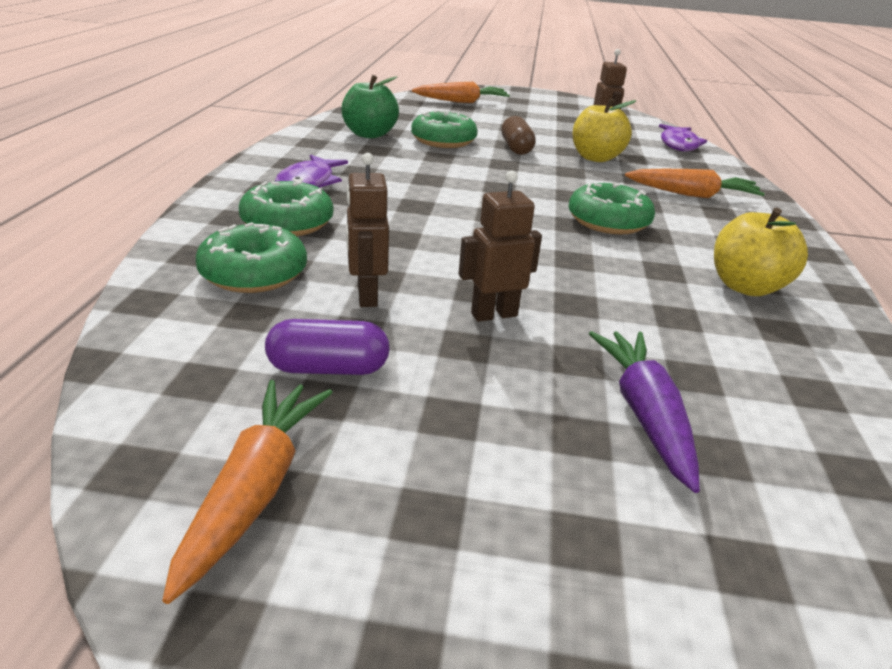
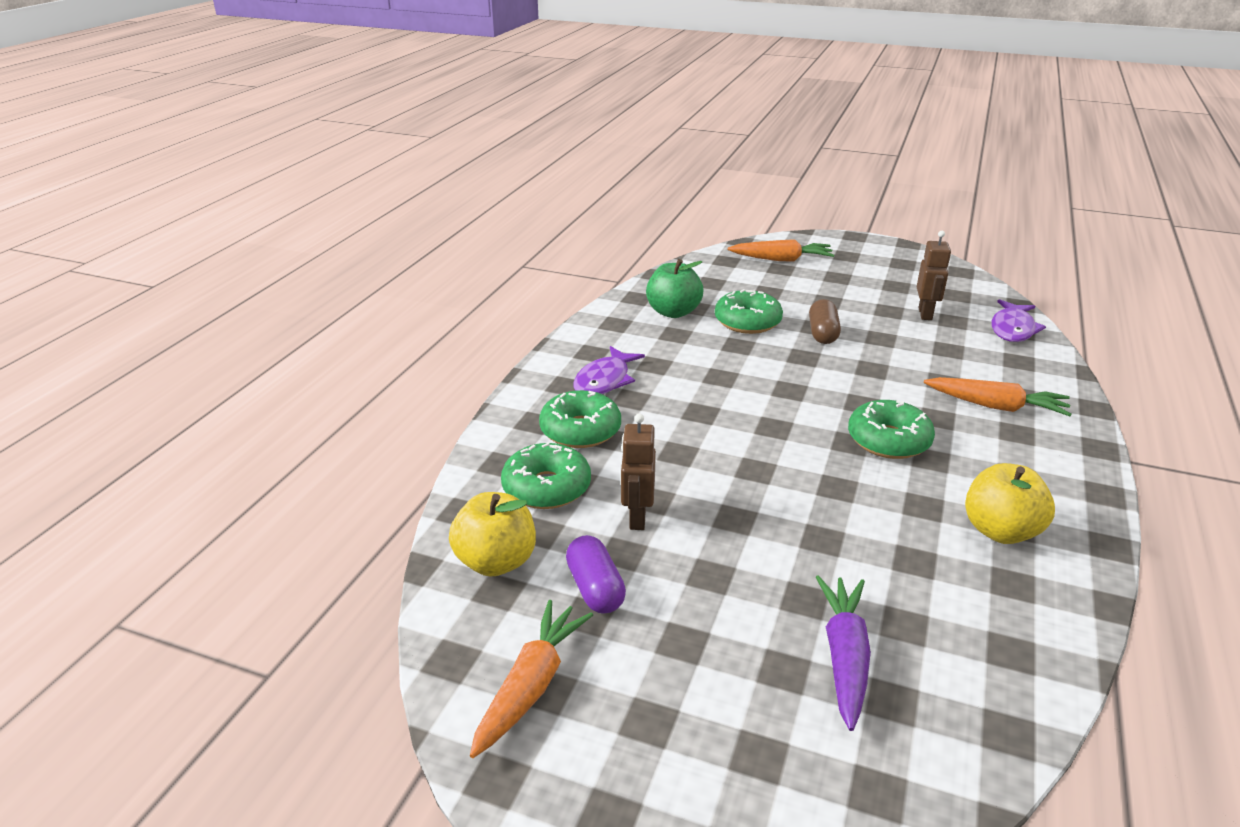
camera: 15 degrees right, 0 degrees up
(328, 368) = (595, 588): purple capsule -> purple capsule turned 60 degrees clockwise
(494, 314) = (743, 545): brown robot -> none
(595, 158) = (906, 349): yellow apple -> yellow apple (496, 562)

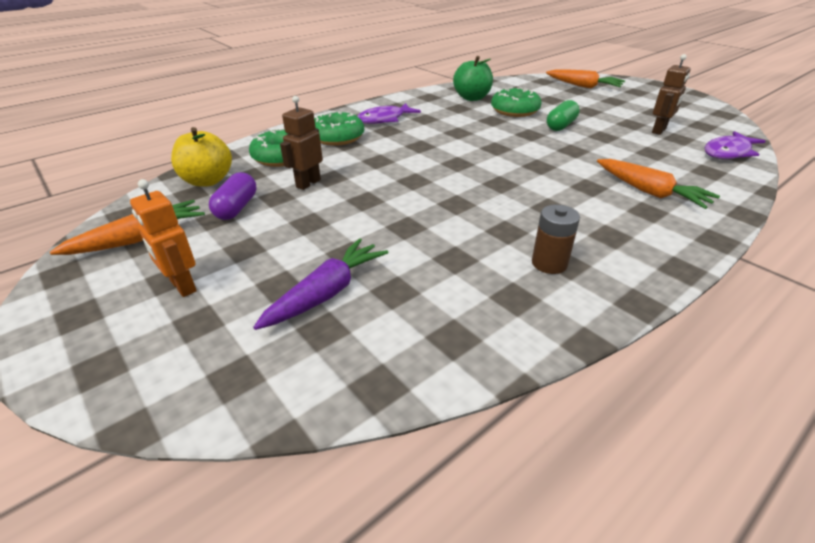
camera: 30 degrees right, 5 degrees up
(681, 722) = (182, 286): none -> orange robot
(822, 333) = (561, 125): brown capsule -> green capsule
(888, 440) = (530, 189): green donut -> none
(1000, 531) = (549, 263): yellow apple -> brown battery

